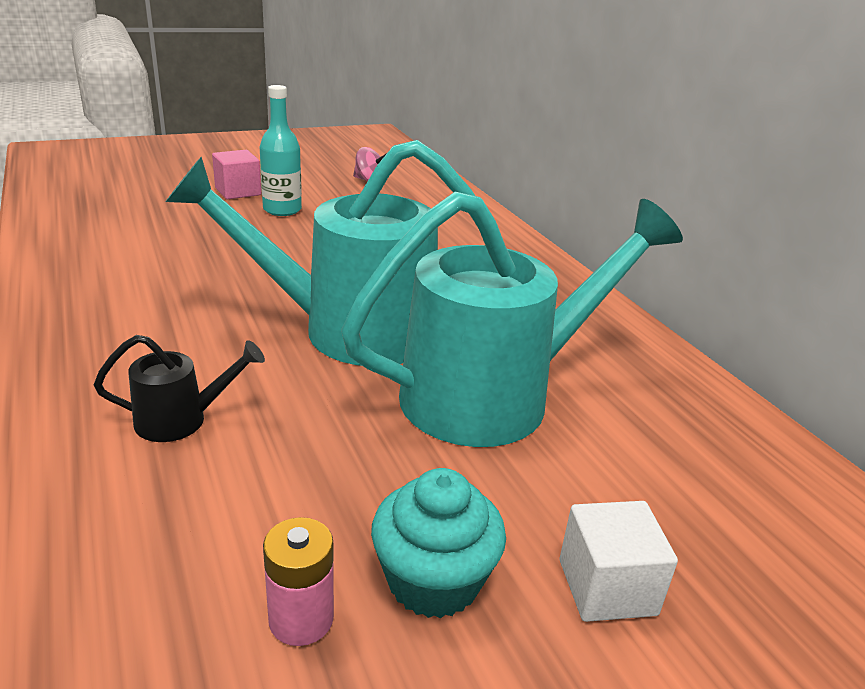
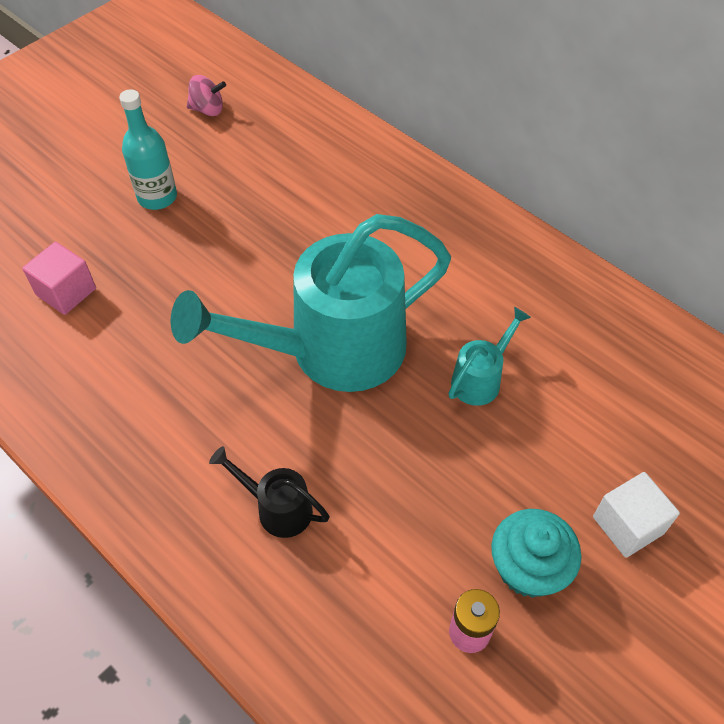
camera: 20 degrees left, 25 degrees up
(182, 420) = (277, 508): black watering can -> black watering can turned 120 degrees counterclockwise
(238, 191) = (92, 182): pink cube -> pink cube (66, 292)
(496, 395) = (481, 378): turquoise watering can -> turquoise watering can, size x0.42

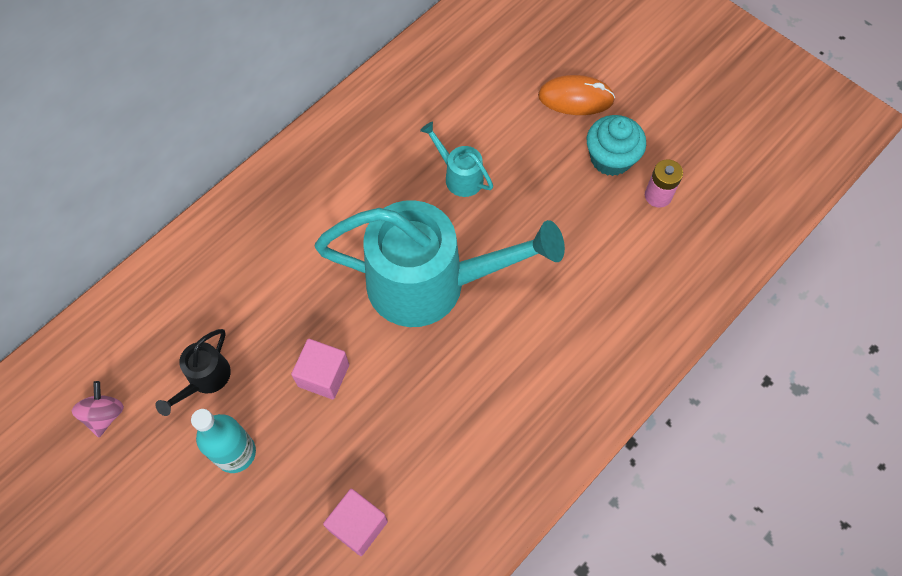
camera: 90 degrees left, 10 degrees up
(228, 258) = (323, 375): none -> pink cube
(277, 508) = (577, 318): black watering can -> black watering can (205, 380)
(330, 351) = (432, 284): turquoise watering can -> turquoise watering can turned 60 degrees counterclockwise
(628, 525) = (575, 98): white cube -> orange mouse

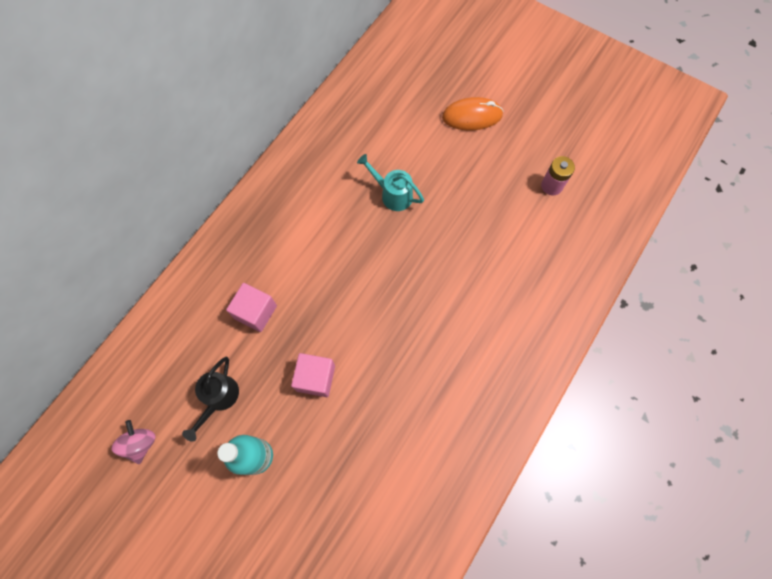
camera: 10 degrees left, 5 degrees up
(358, 525) = (368, 499): pink cube -> pink cube (256, 312)
(432, 284) = (388, 287): turquoise watering can -> none
(610, 158) = (509, 161): turquoise cupcake -> none

